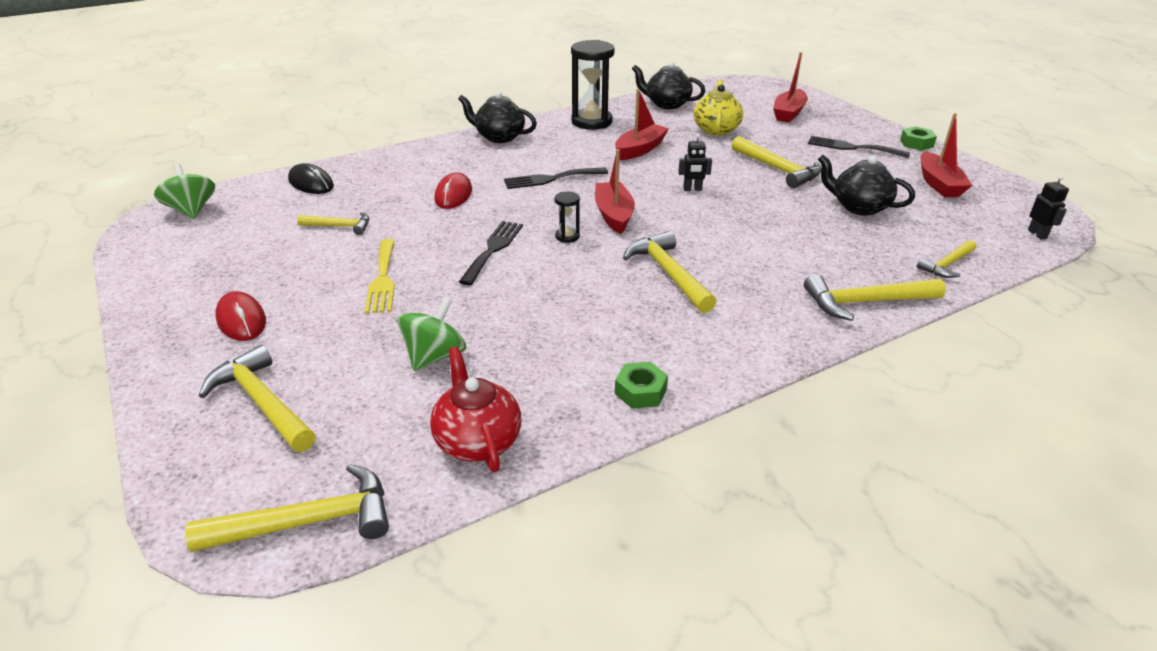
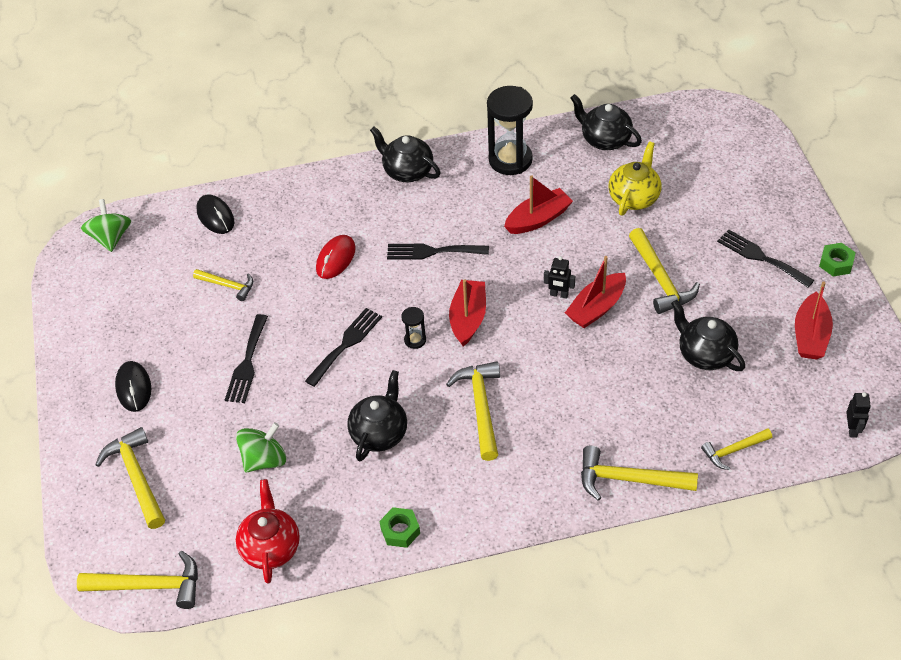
camera: 20 degrees right, 15 degrees up
(241, 320) = (134, 388): red mouse -> black mouse
(382, 279) = (247, 363): yellow fork -> black fork
(567, 310) = (380, 433): none -> black teapot
(788, 113) = (730, 181): red boat -> red boat (596, 308)

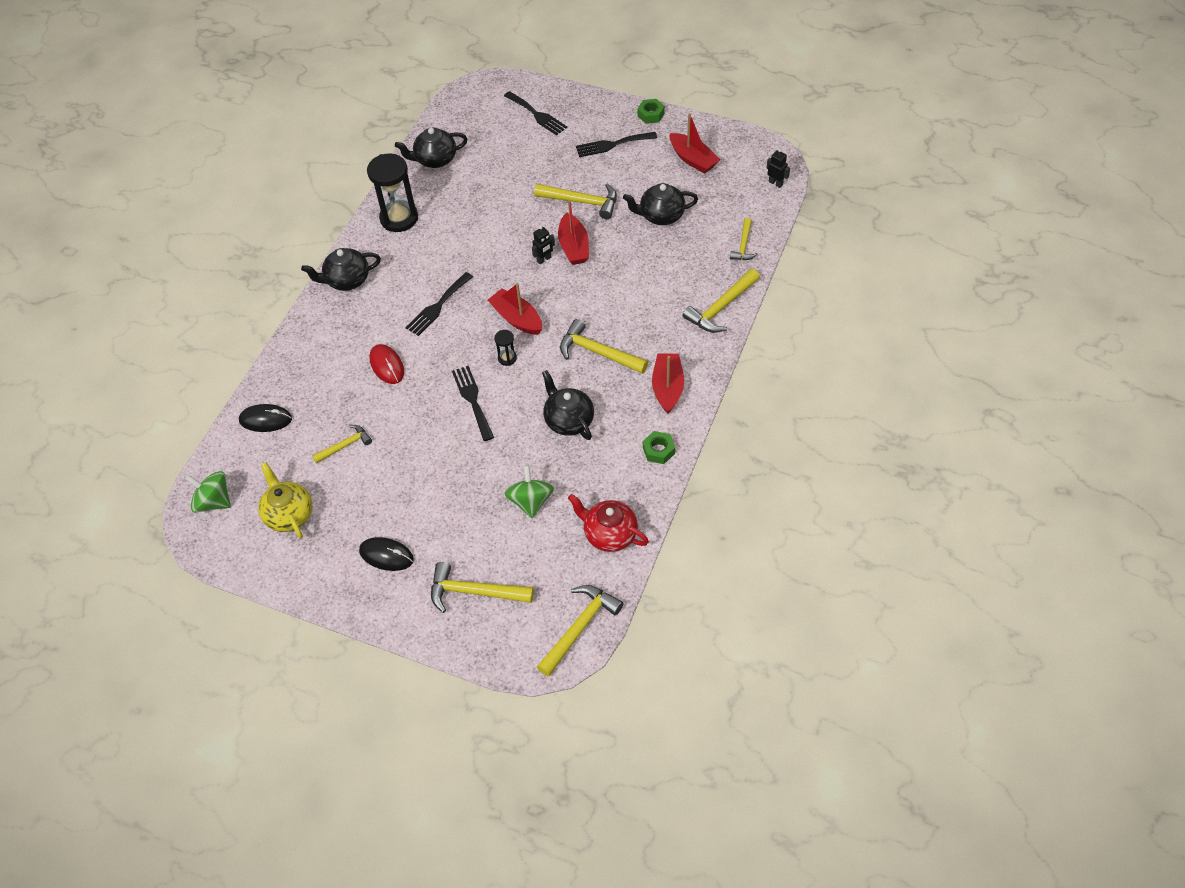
camera: 55 degrees left, 5 degrees up
(247, 363) = (432, 469): black fork -> black fork (537, 115)
(538, 219) = (468, 233): red boat -> red boat (667, 387)
(634, 197) = (501, 175): yellow teapot -> yellow teapot (289, 514)

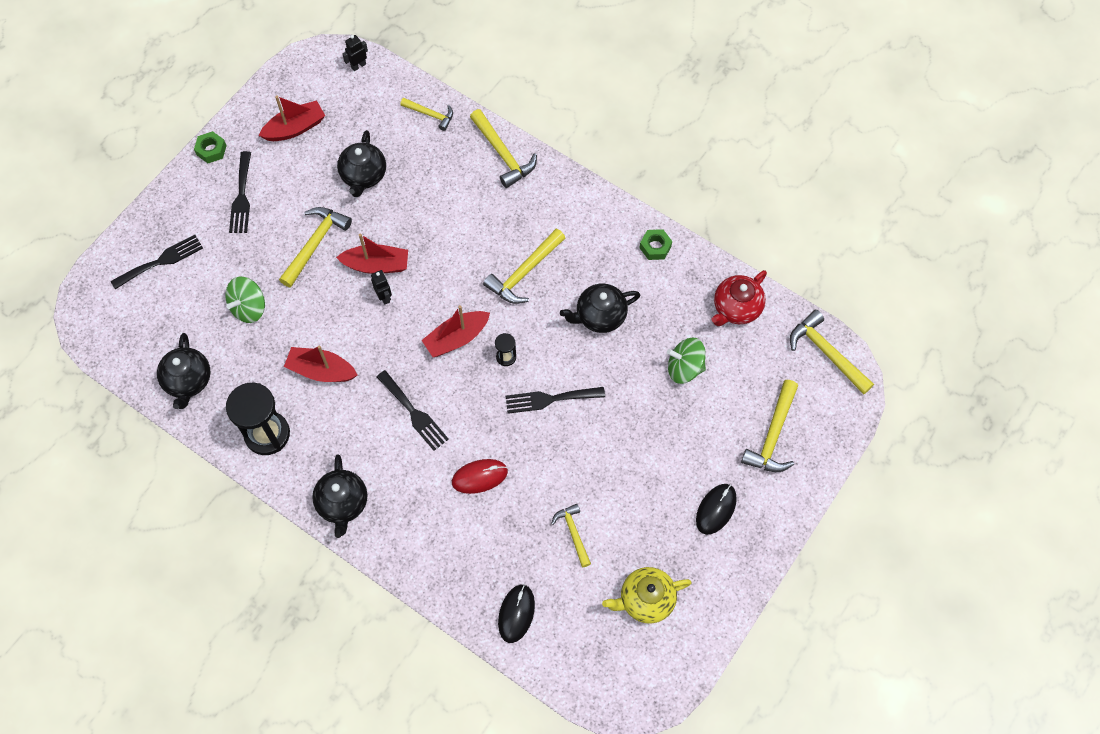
camera: 80 degrees left, 10 degrees up
(214, 501) = (610, 678): green spinning top -> green spinning top (249, 308)
(667, 387) = (585, 222): red boat -> red boat (321, 370)

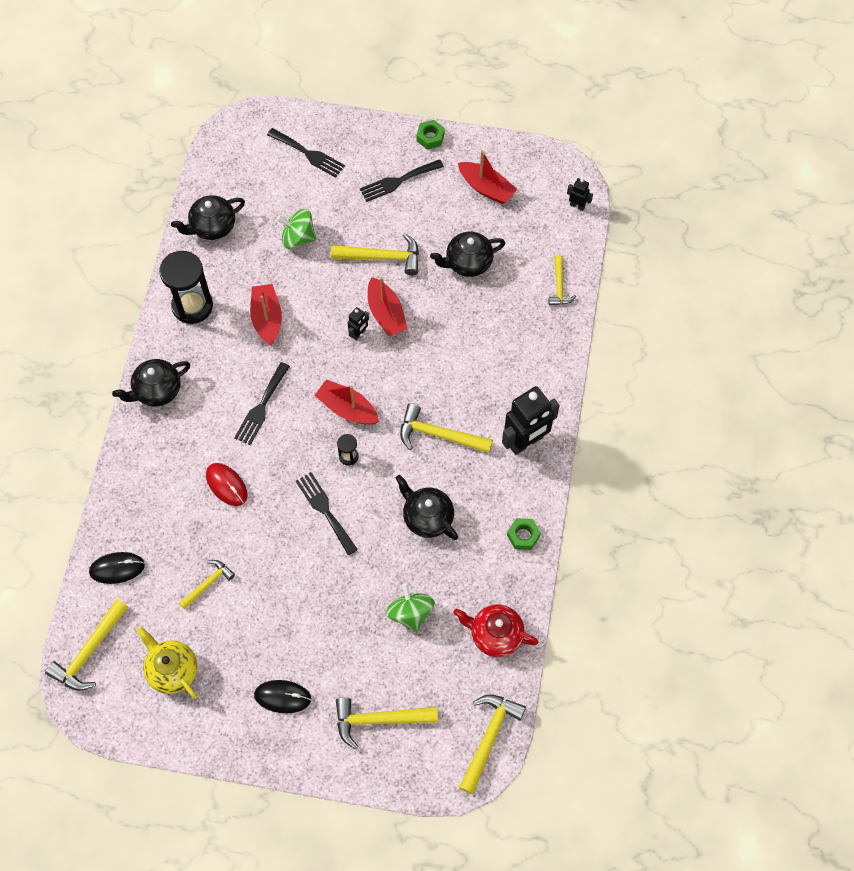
camera: 65 degrees right, 0 degrees up
(503, 154) = (551, 364): yellow hammer -> yellow hammer (89, 652)
(567, 207) = (526, 442): none -> black robot

